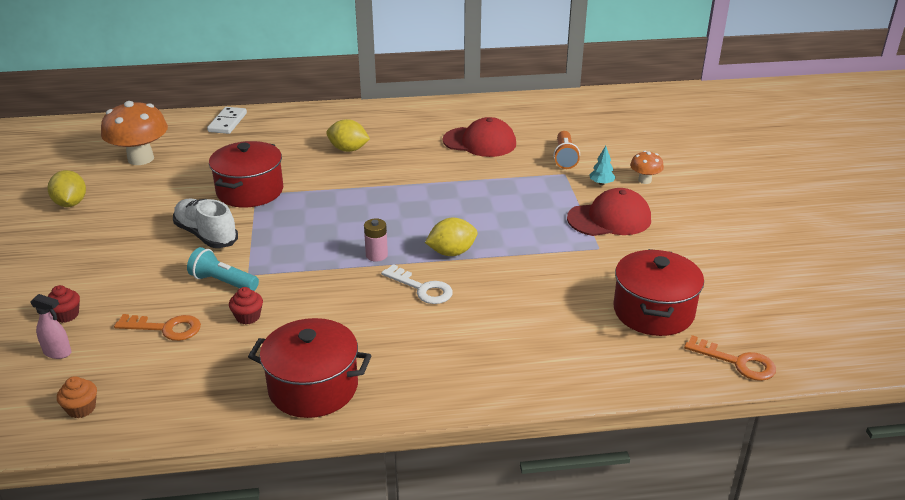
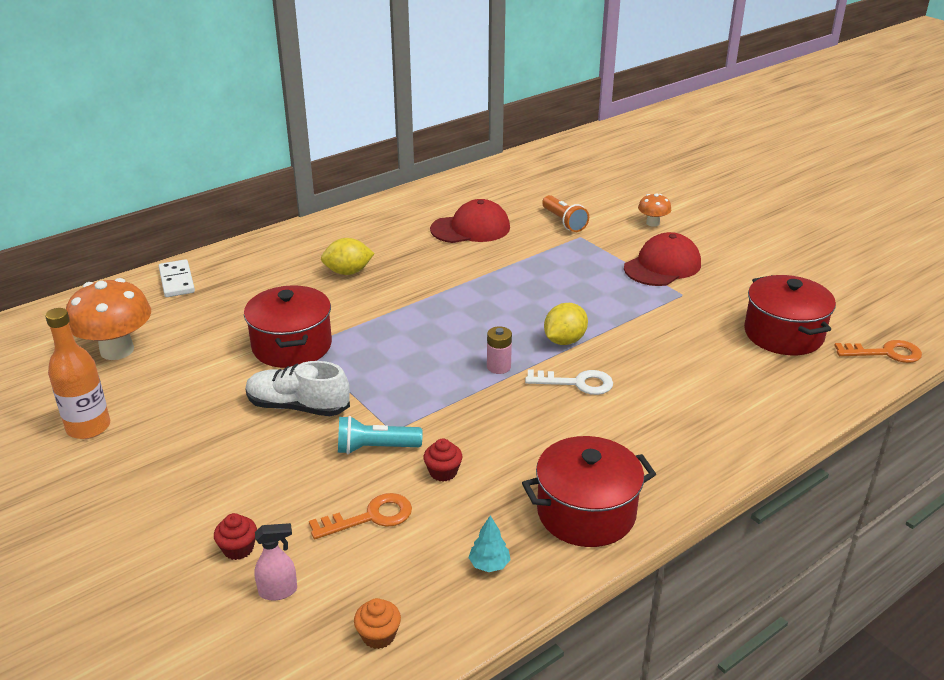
camera: 30 degrees left, 0 degrees up
(71, 203) = (88, 427): yellow lemon -> orange bottle
(601, 183) = (621, 236): turquoise tree -> turquoise tree (489, 564)

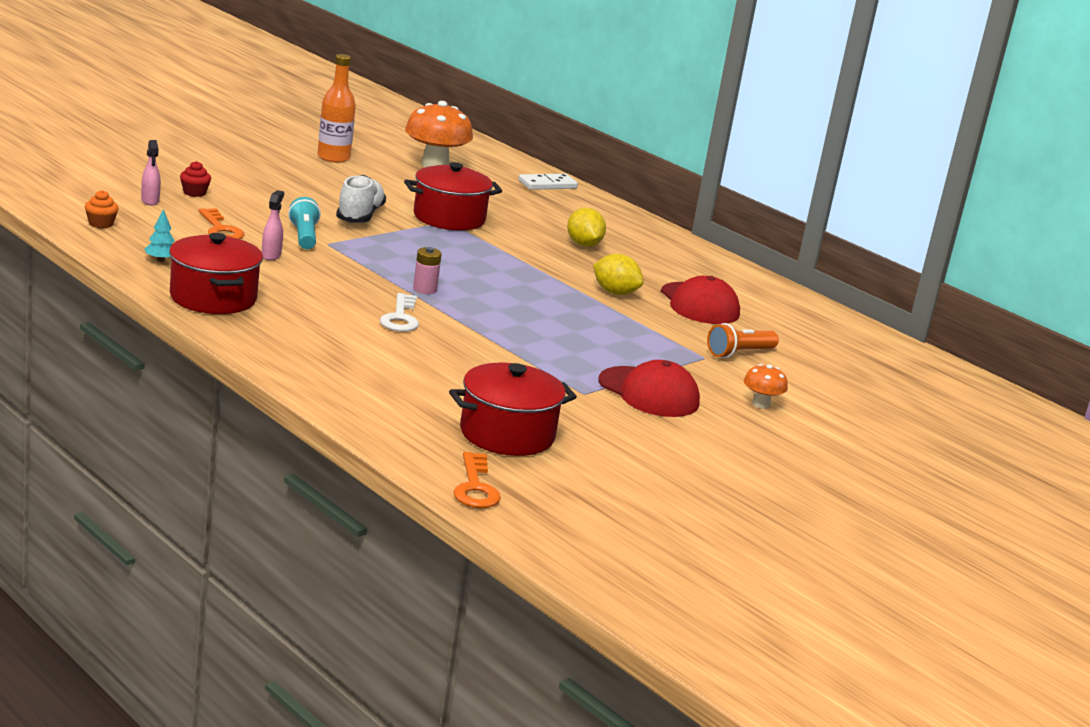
camera: 80 degrees right, 10 degrees down
(443, 472) = (271, 255): red cupcake -> pink spray bottle
(564, 340) = (475, 322): yellow lemon -> yellow lemon (615, 292)

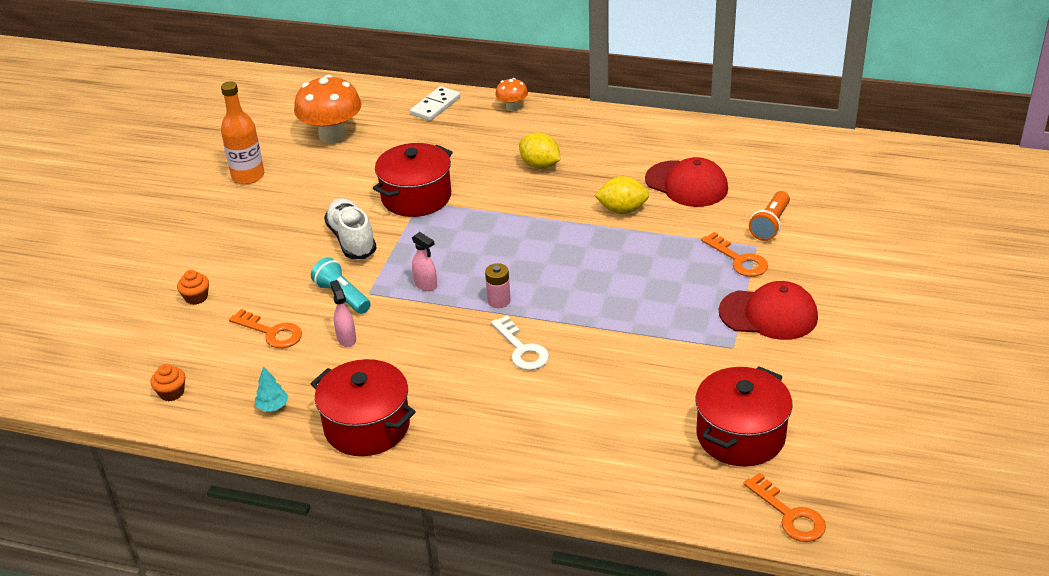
camera: 25 degrees left, 15 degrees up
(150, 201) = (175, 334): pink spray bottle -> pink spray bottle (426, 285)
(194, 193) = (196, 297): red cupcake -> orange cupcake
(674, 357) = (739, 260): none -> orange key
(761, 404) = (843, 274): orange mushroom -> orange mushroom (512, 107)

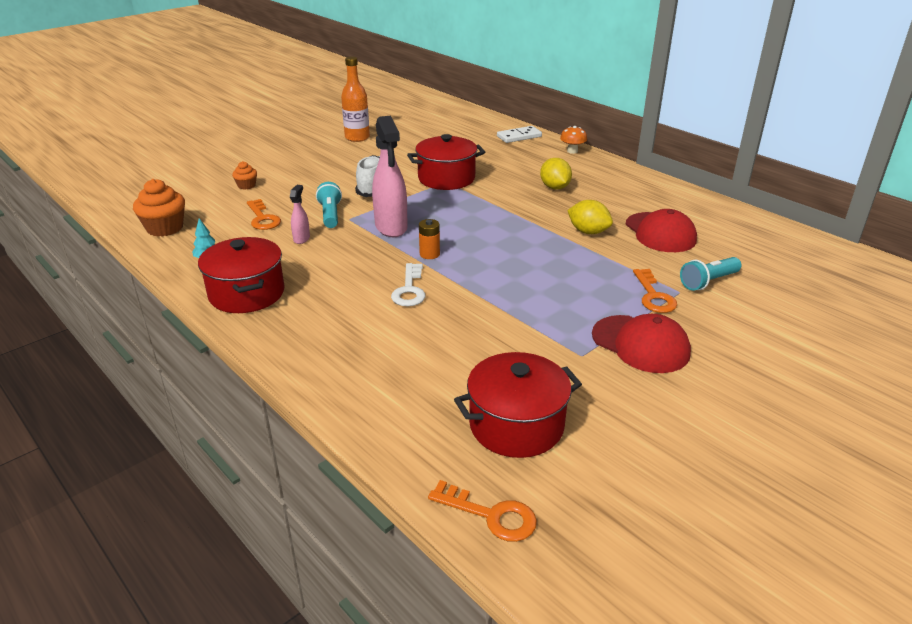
camera: 30 degrees right, 5 degrees down
(171, 393) = (165, 228): orange cupcake -> orange cupcake, size x1.83
(332, 135) = (433, 133): orange mushroom -> none
(426, 285) = (391, 227): pink spray bottle -> pink spray bottle, size x2.10
(499, 301) = (429, 254): pink battery -> orange battery
(770, 224) = (708, 282): orange flashlight -> turquoise flashlight
(790, 515) = (491, 515): orange key -> orange key turned 60 degrees counterclockwise

